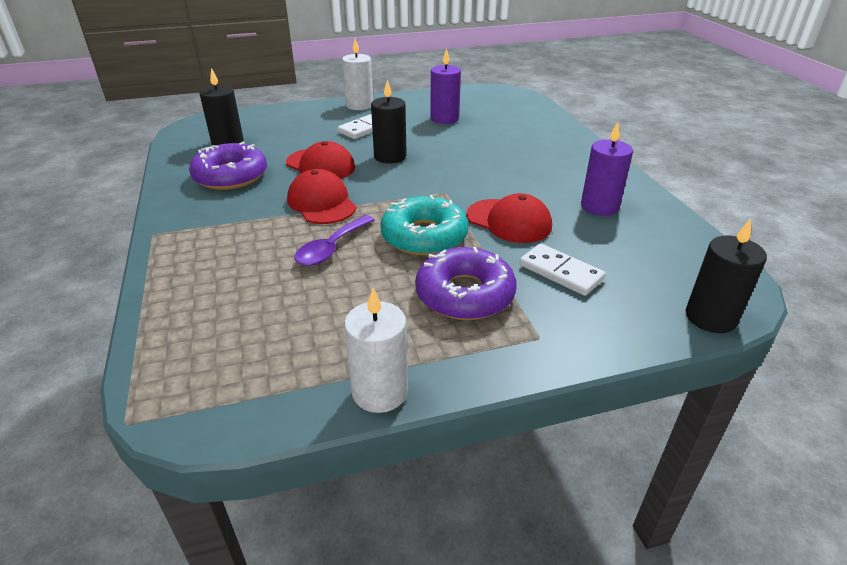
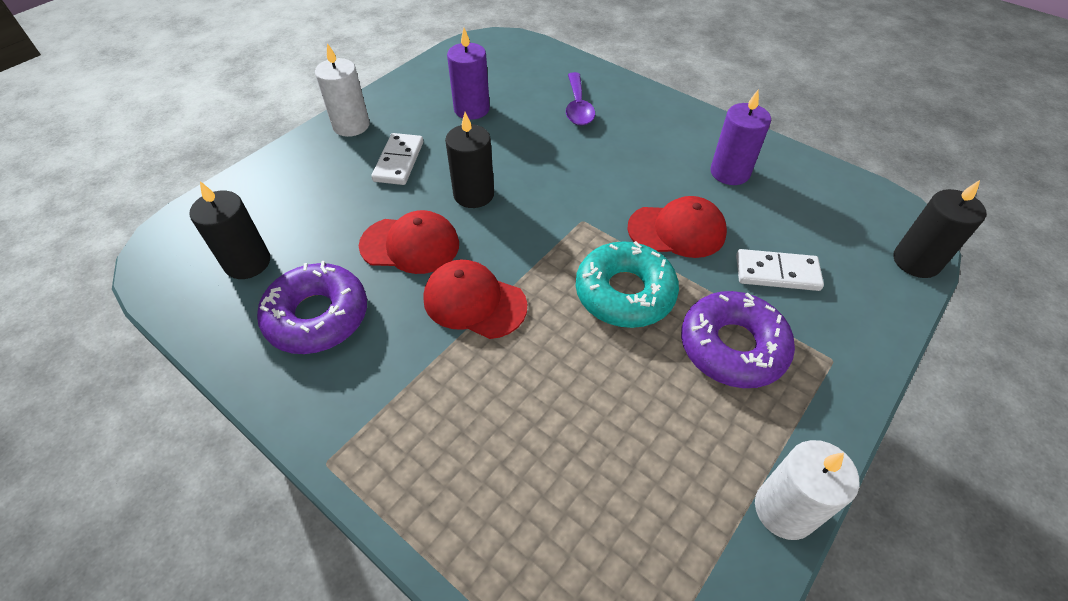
camera: 35 degrees left, 15 degrees up
(331, 248) = (555, 362): purple spoon -> purple spoon (578, 107)

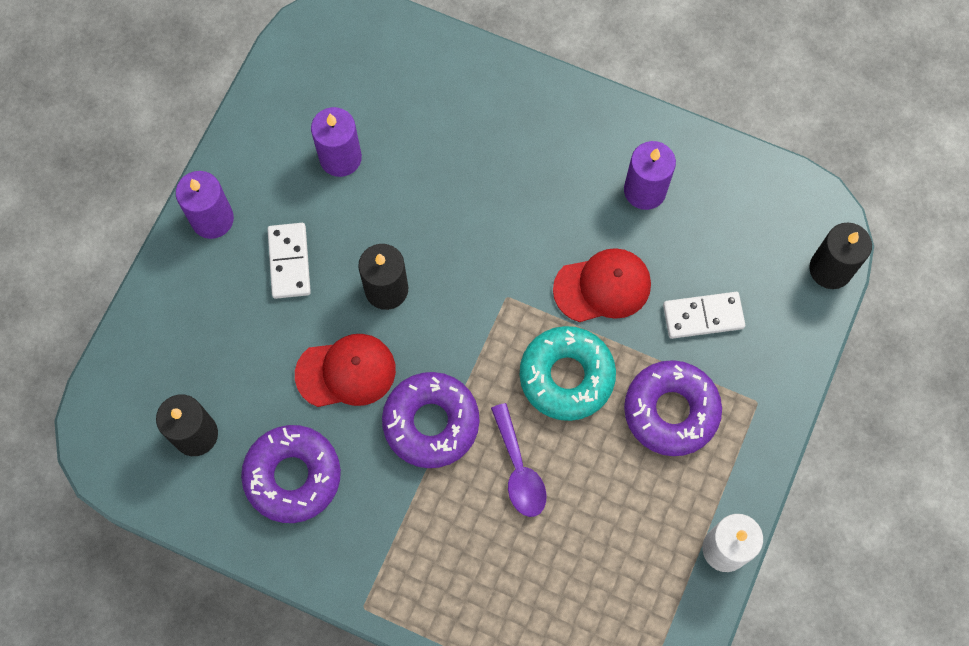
camera: 15 degrees left, 20 degrees up
(351, 125) = (212, 219): white candle -> purple candle
(474, 302) = (431, 423): red cap -> purple donut
(578, 107) = (461, 124): purple spoon -> purple spoon (519, 470)

